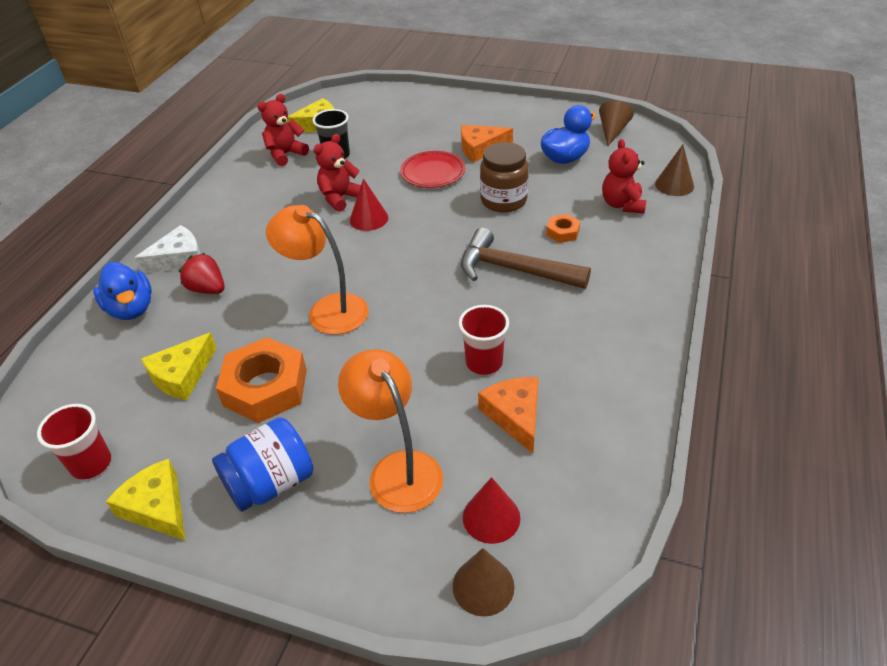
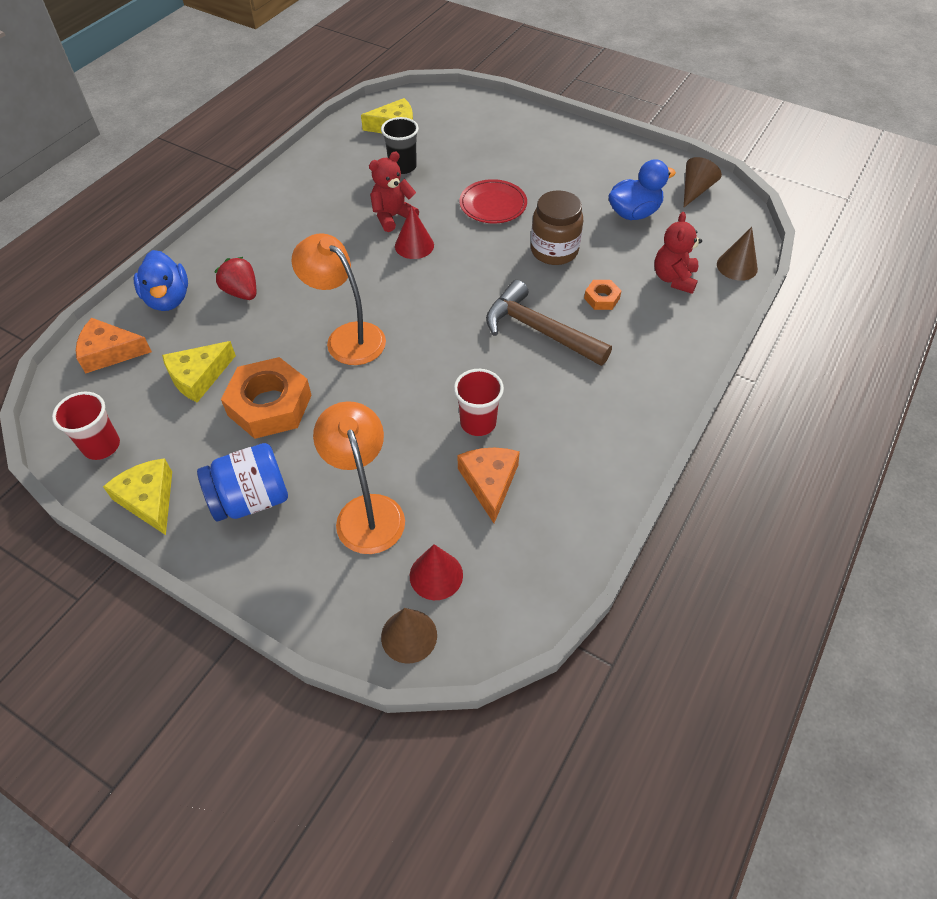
camera: 10 degrees right, 10 degrees up
(179, 259) = (223, 254): white cheese -> none
(285, 154) = (353, 156): red teddy bear -> none
(480, 148) = (550, 185): orange cheese -> orange cheese (110, 352)

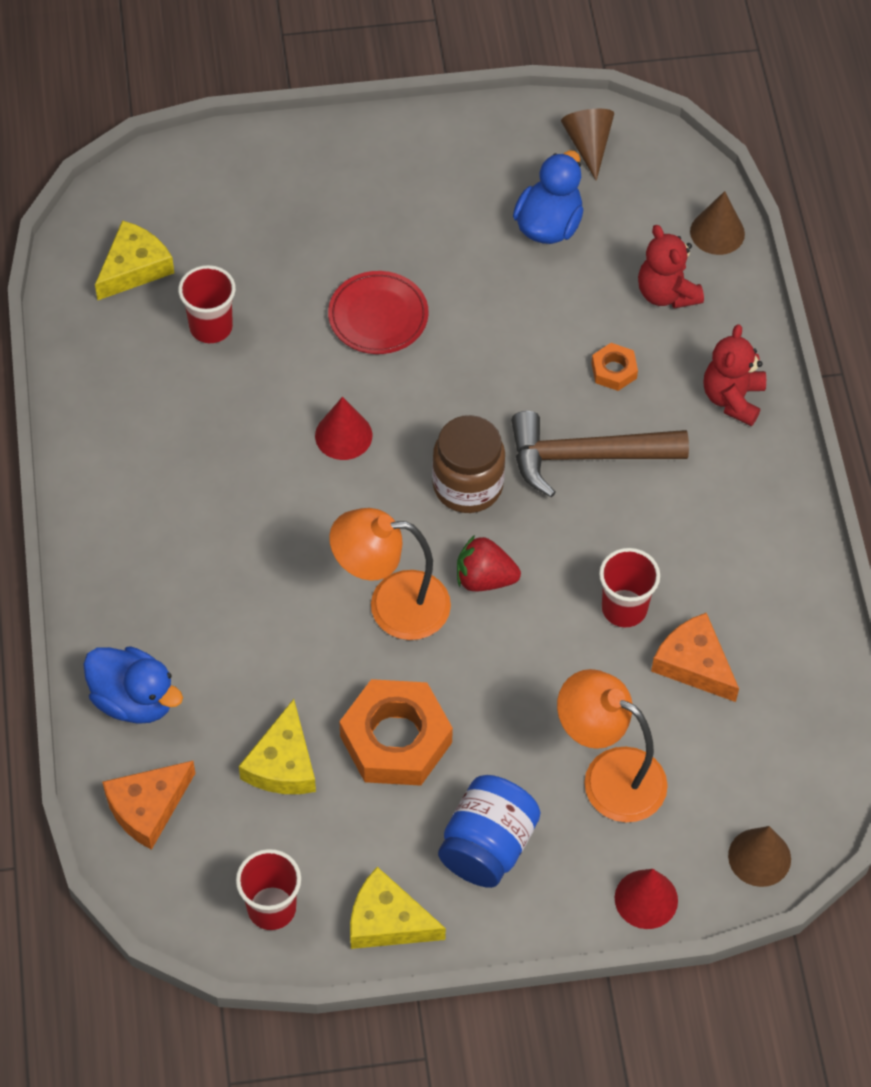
camera: 40 degrees left, 5 degrees up
(242, 292) = (211, 632): red strawberry -> red strawberry (484, 578)
(393, 216) = (276, 411): red teddy bear -> red teddy bear (732, 398)
(402, 166) = (211, 327): black cup -> red cup
(436, 575) = (730, 787): red cone -> red cone (646, 899)
(554, 251) = (507, 338): brown jar -> brown jar (467, 485)

